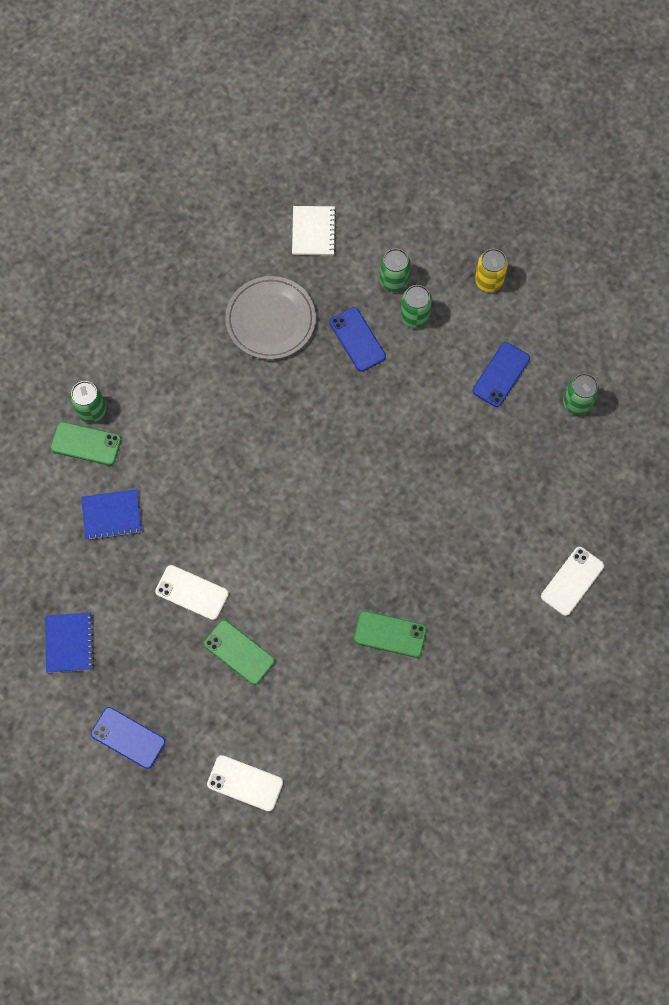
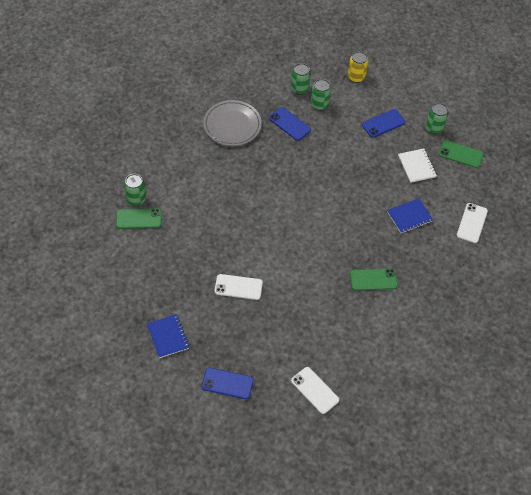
camera: 20 degrees left, 15 degrees down
(111, 515) = (170, 255): blue notebook -> blue notebook (409, 216)
(239, 652) = (282, 314): green phone -> green phone (460, 154)
(245, 783) = (314, 390): white phone -> white phone turned 45 degrees clockwise
(313, 231) = (241, 74): white notebook -> white notebook (417, 166)
(501, 375) = (383, 123): blue phone -> blue phone turned 45 degrees clockwise

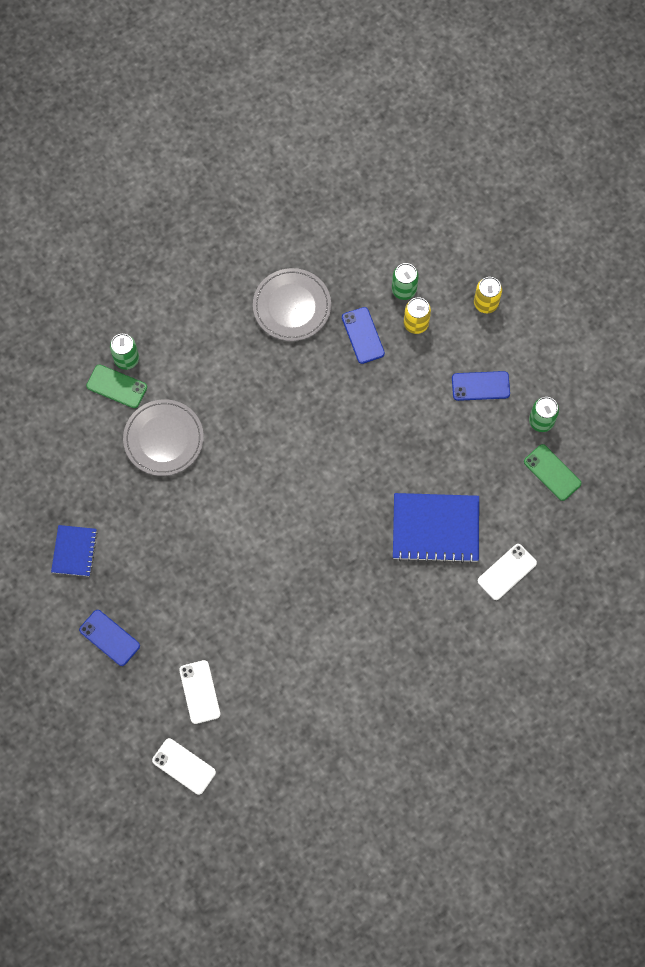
camera: 30 degrees right, 15 degrees up
(191, 238) = (163, 439): none -> grey plate
(238, 287) = (183, 527): white phone -> white phone (184, 766)
(319, 104) = (416, 323): green can -> yellow can
(373, 279) = (343, 590): green phone -> none
(409, 216) = (435, 528): blue notebook -> blue notebook, size x1.74
(417, 166) = (486, 464): white notebook -> none

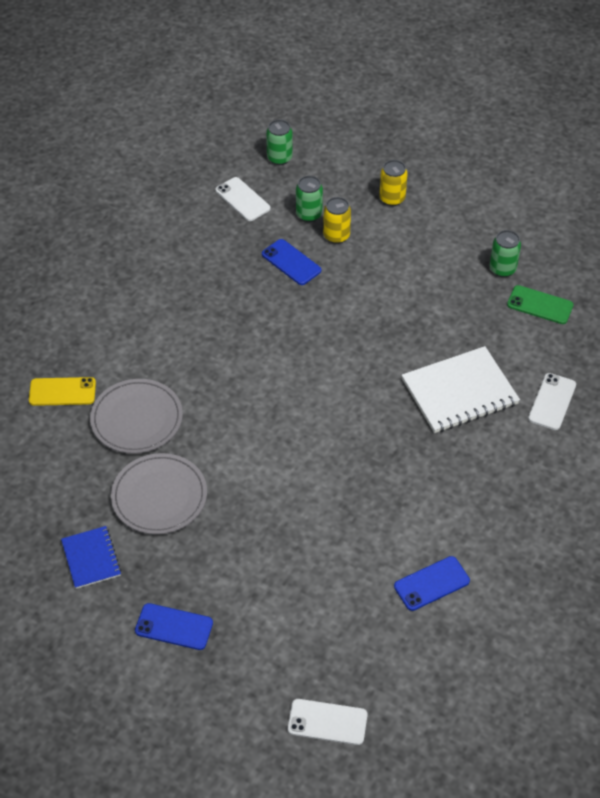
camera: 25 degrees left, 20 degrees down
(117, 386) = (62, 392): green phone -> yellow phone
(126, 359) = (61, 365): green can -> green can (279, 158)
(199, 692) = (303, 639): white phone -> white phone (242, 199)
(292, 306) = (208, 264): grey plate -> grey plate (159, 496)
(435, 528) = (459, 392): blue notebook -> white notebook
(480, 386) = (428, 262): blue phone -> blue phone (431, 584)

